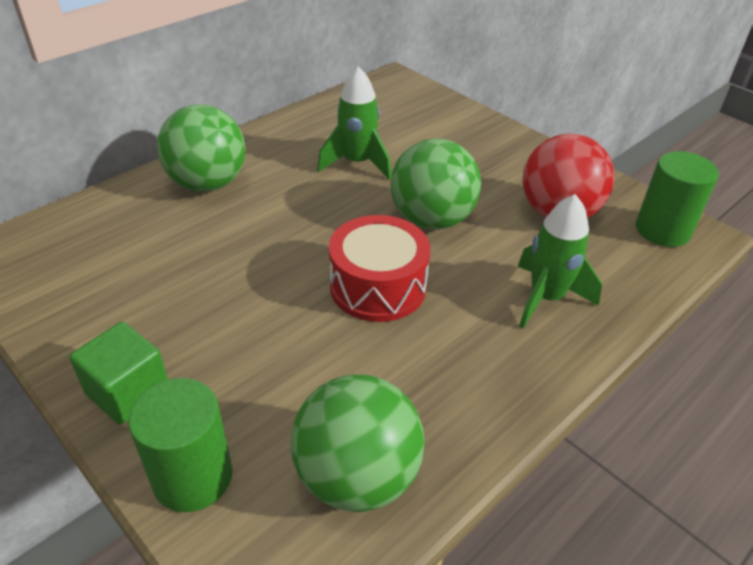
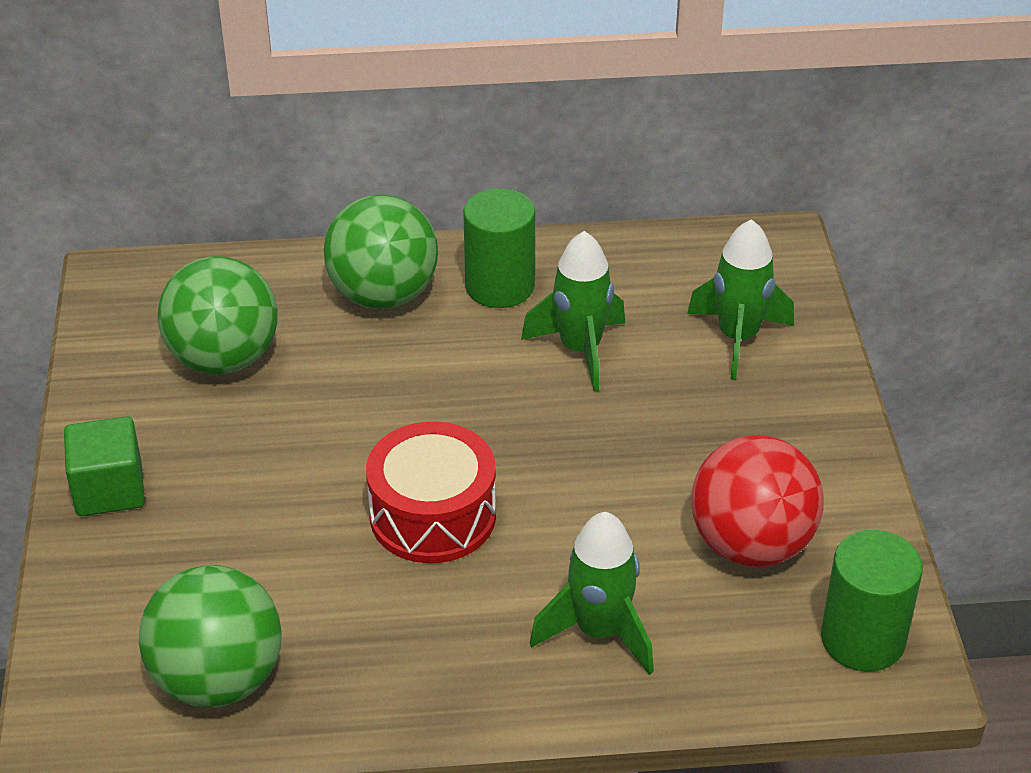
camera: 40 degrees right, 0 degrees up
(193, 477) = (93, 595): green cylinder -> green cylinder (499, 286)
(429, 125) = (738, 338): none -> green rocket
(431, 220) = (583, 470): green ball -> green ball (224, 359)

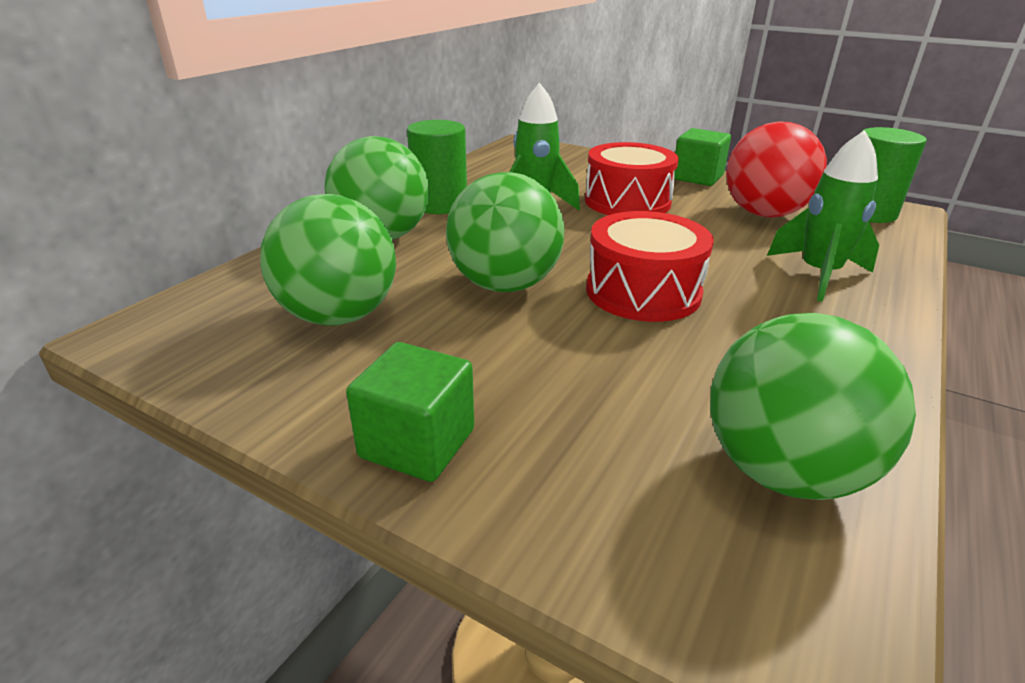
camera: 55 degrees left, 10 degrees down
(362, 422) = (505, 285): none -> green ball
(664, 418) = (627, 202): none -> red drum
(738, 338) = (583, 170): green rocket -> none
(829, 446) = (697, 177): none -> green cube

